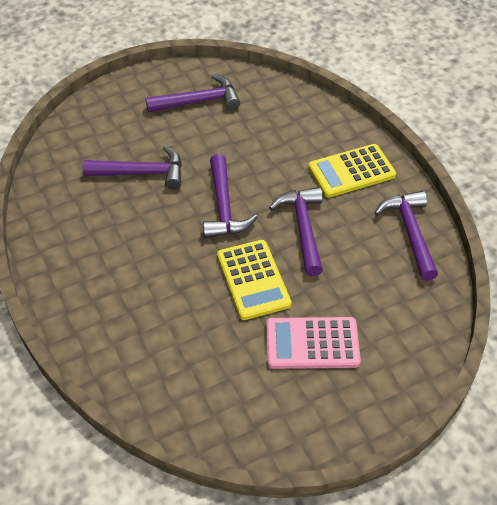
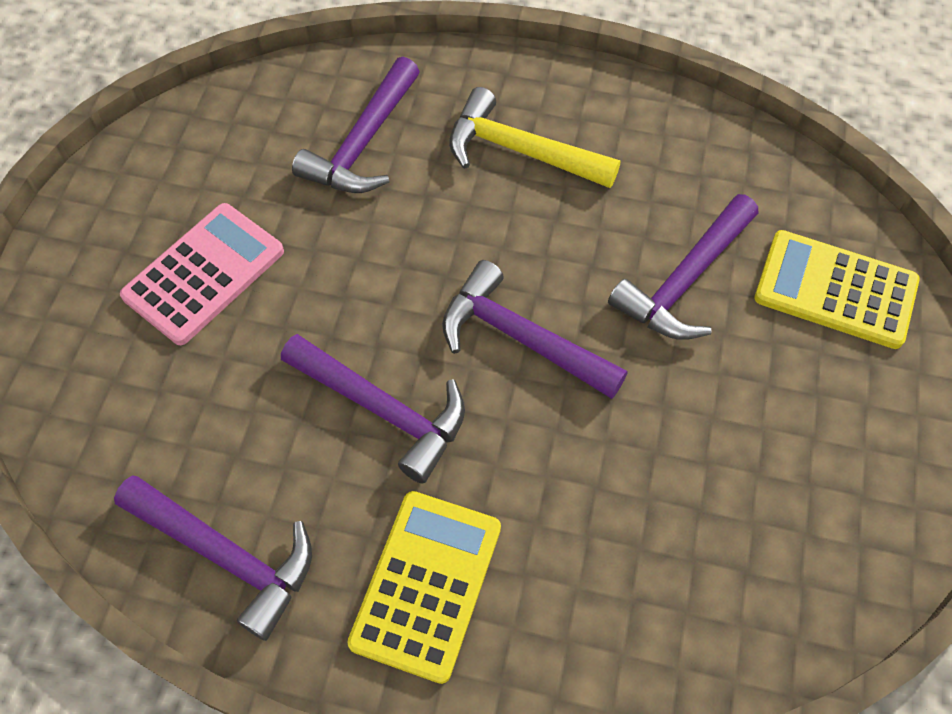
camera: 130 degrees right, 10 degrees up
(117, 271) = (520, 151): none -> yellow hammer
(199, 101) = (806, 474): purple hammer -> purple hammer (363, 143)
(253, 280) = (360, 281): yellow calculator -> yellow calculator (835, 290)

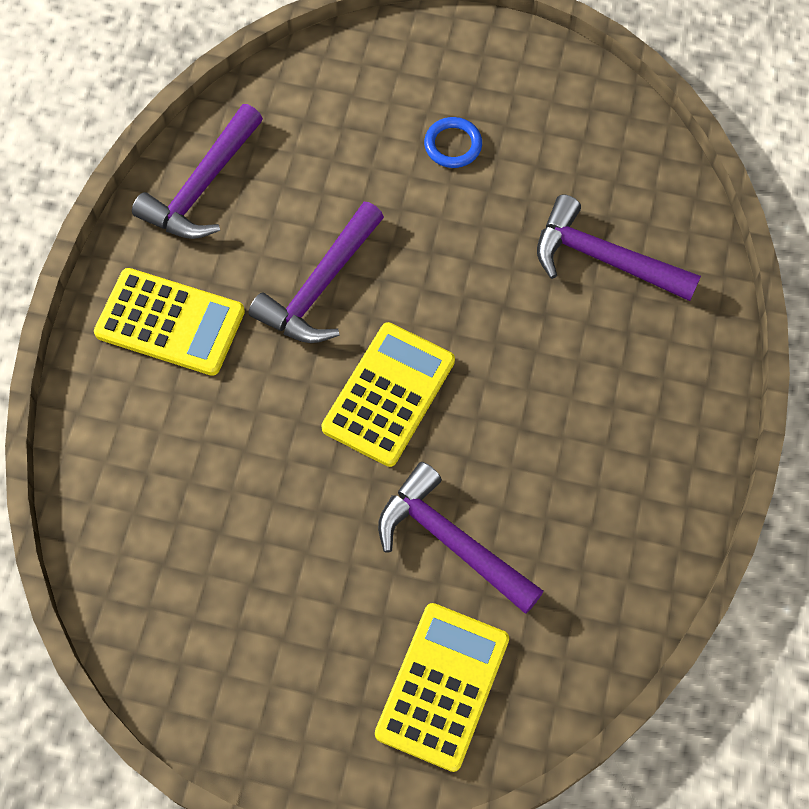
camera: 90 degrees right, 5 degrees up
(204, 274) = (453, 145): pink calculator -> blue ring
(520, 151) = (603, 398): yellow hammer -> none
(521, 338) = (388, 394): purple hammer -> yellow calculator

